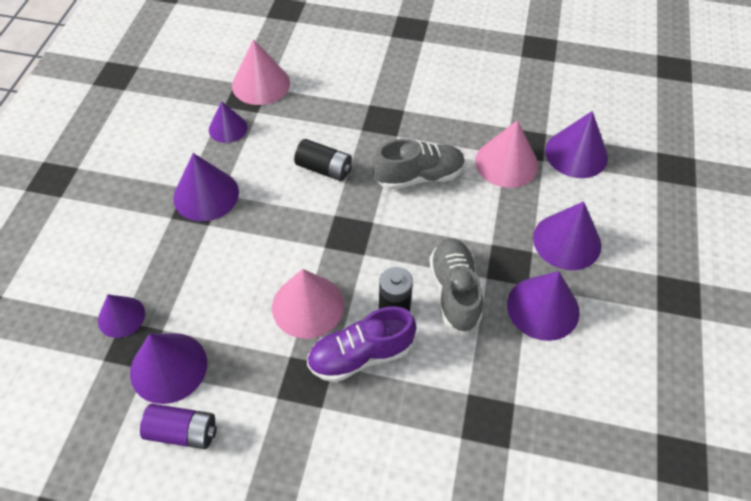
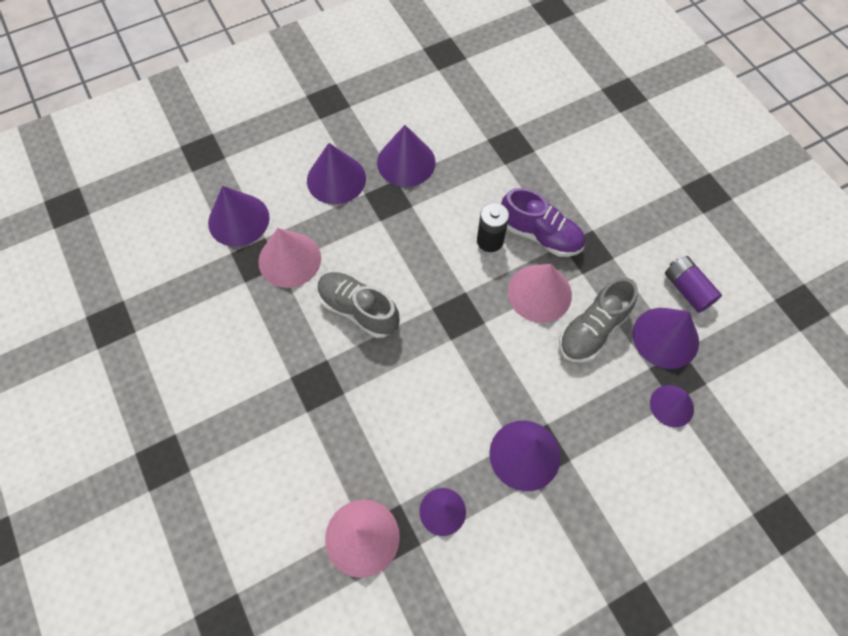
camera: 130 degrees left, 10 degrees up
(324, 169) = (413, 386): black battery -> none
(454, 292) = (441, 216): grey shoe -> grey shoe (592, 330)

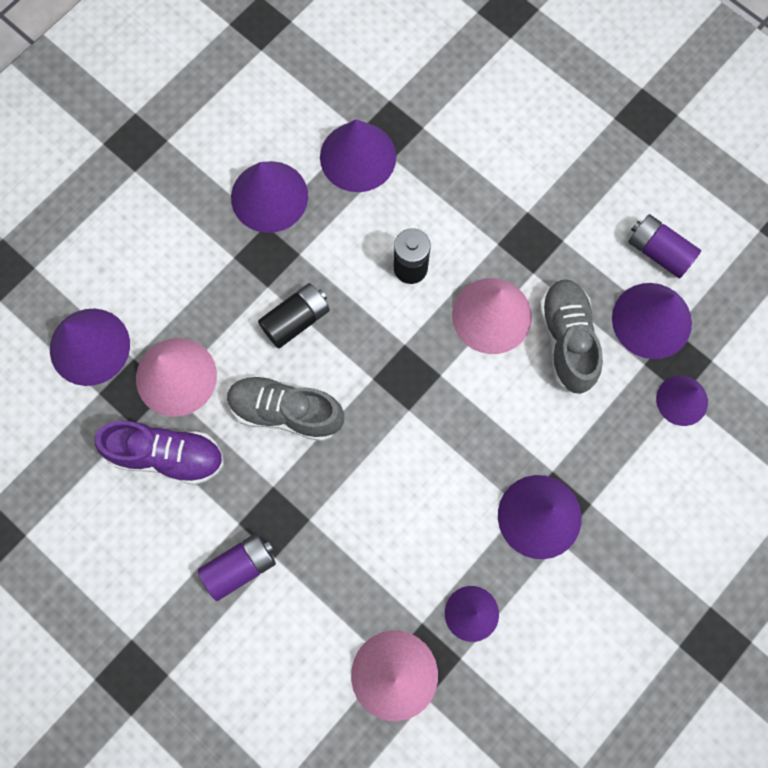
camera: 20 degrees left, 10 degrees up
(278, 409) = (240, 567): none -> purple battery
(336, 179) = (190, 249): purple cone -> purple cone (358, 156)
(391, 249) = (296, 320): none -> black battery
(540, 235) = (467, 240): purple shoe -> purple shoe (167, 455)
(592, 330) = (567, 340): grey shoe -> grey shoe turned 150 degrees clockwise

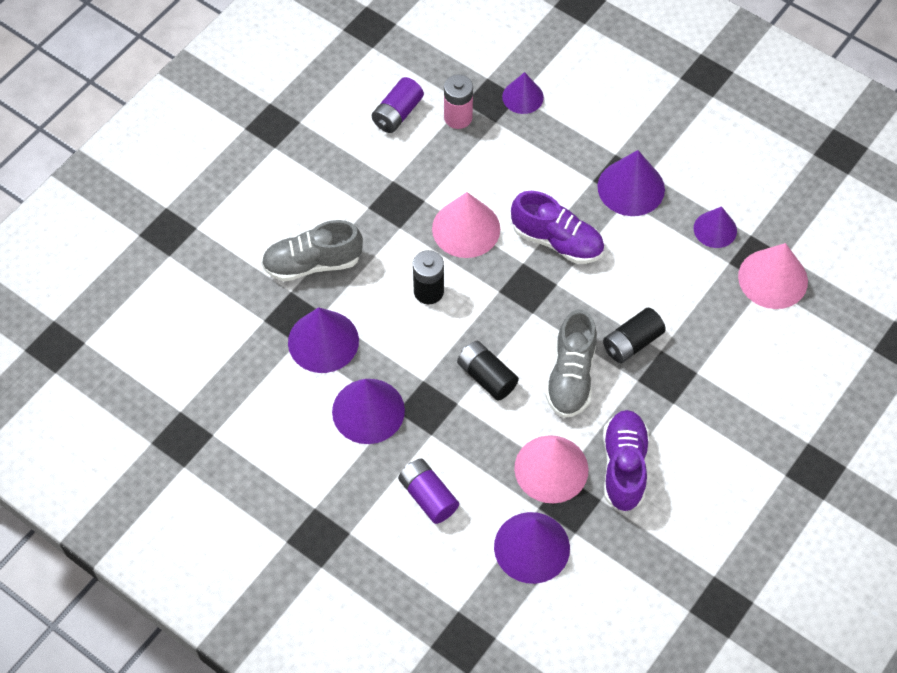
camera: 95 degrees left, 15 degrees down
(240, 567) = (709, 397): purple battery -> purple battery (428, 496)
(322, 487) = (632, 343): none -> black battery
(467, 417) = (557, 241): none -> purple shoe
(567, 340) = (482, 174): grey shoe -> grey shoe (313, 263)
(651, 320) = (458, 117): purple cone -> pink battery

